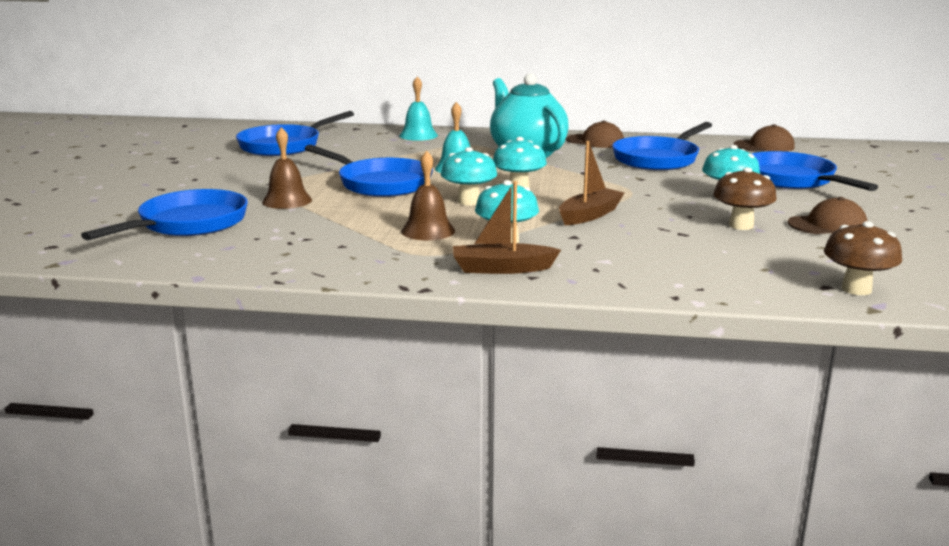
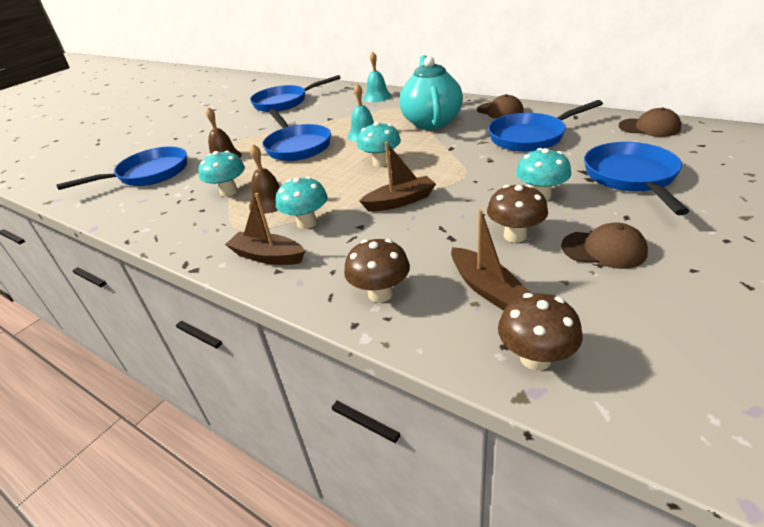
camera: 30 degrees right, 15 degrees up
(469, 201) = (331, 173): turquoise mushroom -> turquoise mushroom (229, 192)
(670, 275) = (380, 294): none -> brown mushroom
(761, 259) = (486, 287): none -> brown boat

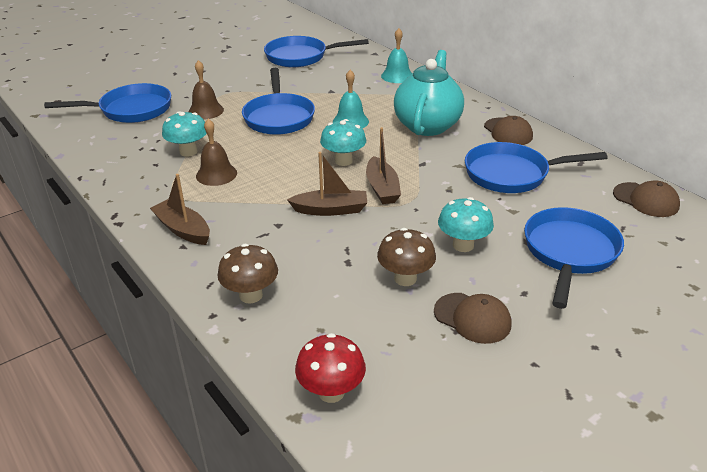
camera: 15 degrees right, 0 degrees up
(307, 223) = (235, 206): turquoise mushroom -> none
(486, 287) = (340, 319): brown boat -> brown boat (382, 188)
(535, 358) = (331, 392): brown mushroom -> red mushroom

